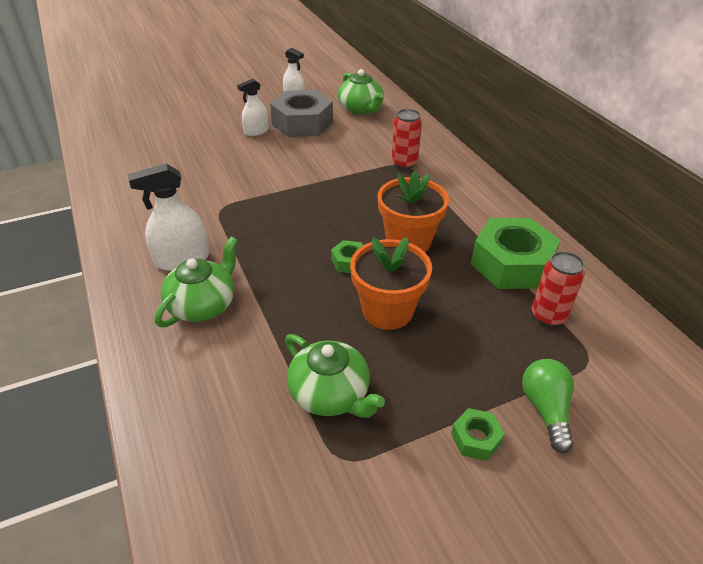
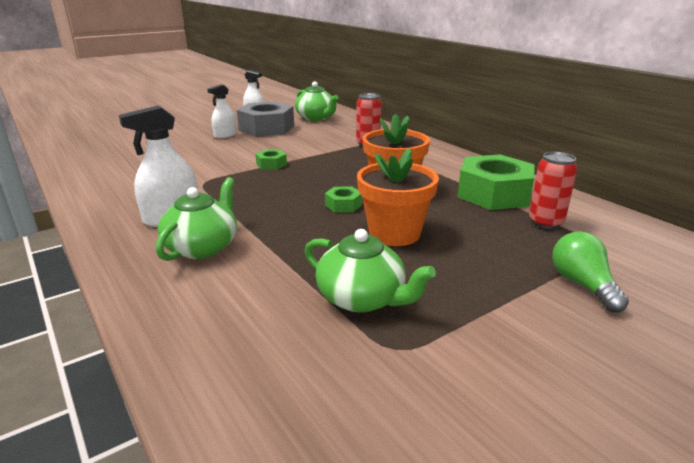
camera: 10 degrees left, 15 degrees down
(476, 439) = (528, 314): green nut -> green nut (271, 164)

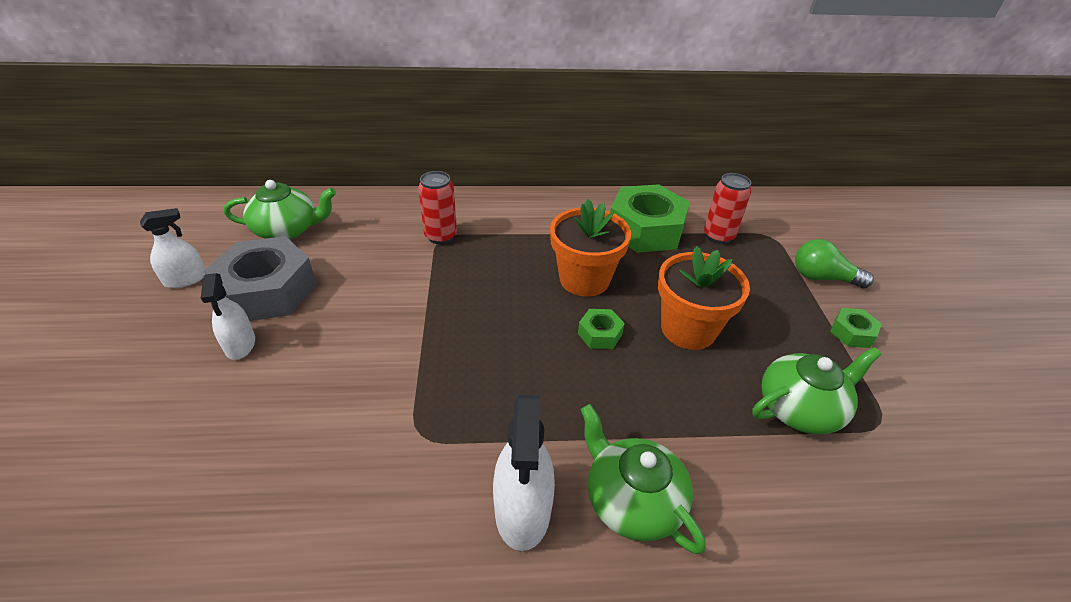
camera: 60 degrees left, 15 degrees up
(271, 164) = (422, 342): green nut -> green nut (852, 333)

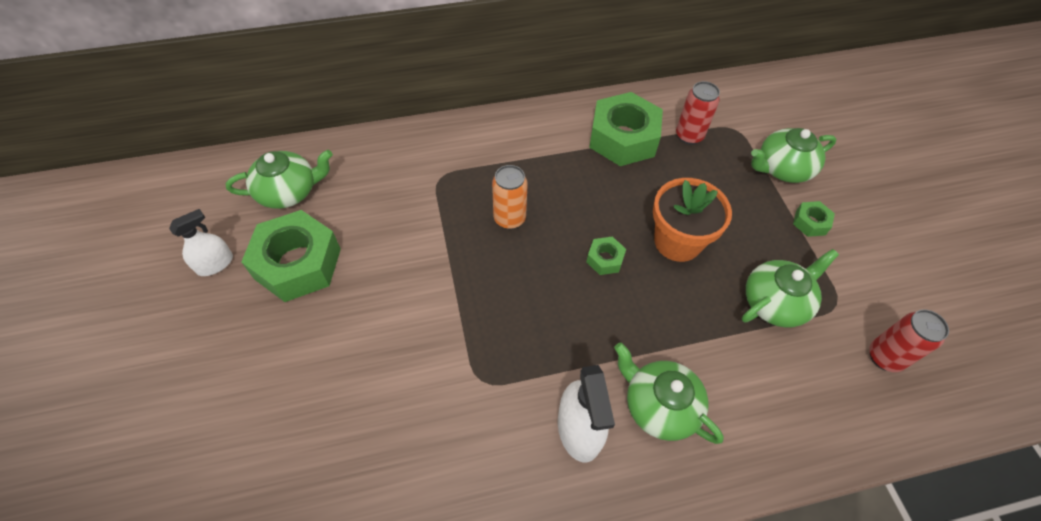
camera: 10 degrees left, 15 degrees up
(240, 344) = (297, 324): white spray bottle -> none
(267, 290) = (298, 263): grey nut -> green nut
(440, 236) = (437, 176): red can -> red can (884, 357)
(503, 282) = (509, 219): none -> orange can
(584, 279) = (580, 204): orange flower pot -> none
(822, 278) = (782, 168): green light bulb -> green teapot

